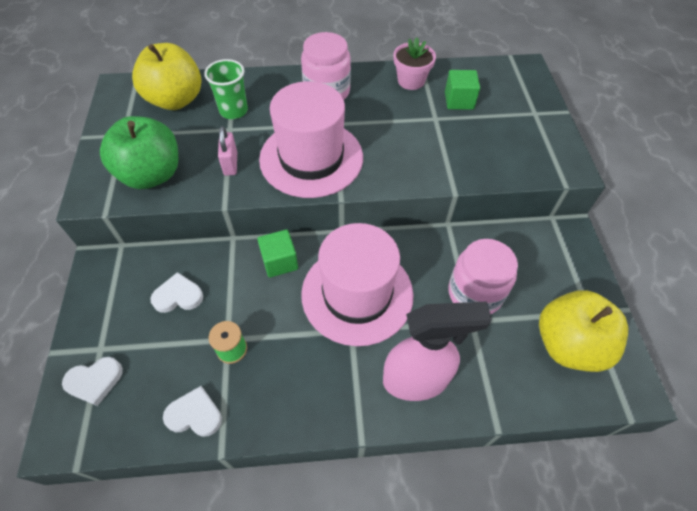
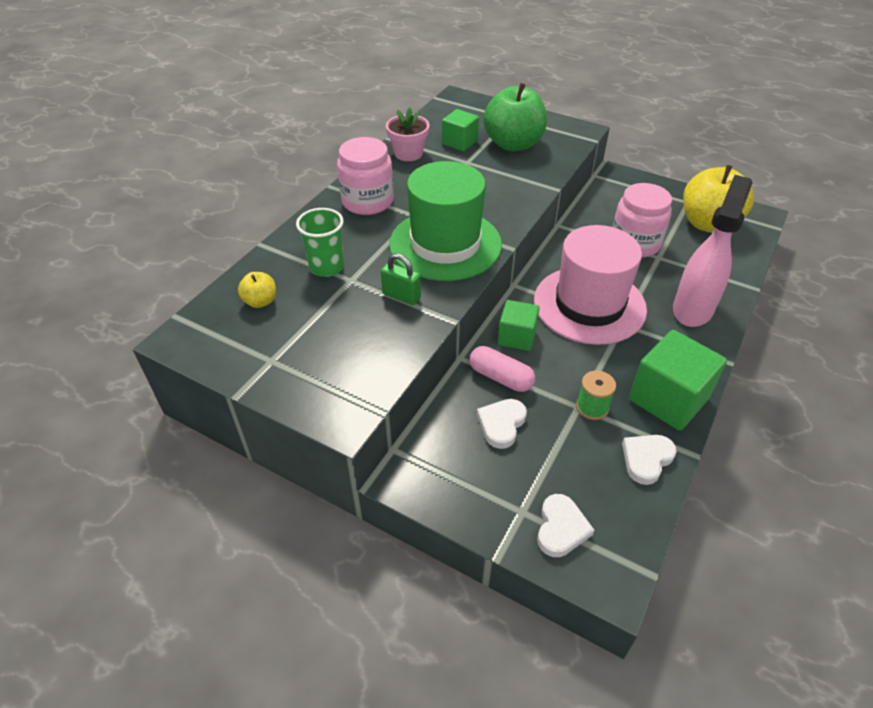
camera: 55 degrees left, 10 degrees down
(152, 175) = (359, 357): green apple -> green apple (513, 144)
(175, 100) = (260, 301): yellow apple -> yellow apple, size x0.46
(227, 272) = (500, 377): none -> pink capsule
(230, 164) = (401, 296): pink padlock -> green padlock
(277, 405) = (668, 399): none -> green cube
(311, 158) = (445, 244): pink hat -> green hat

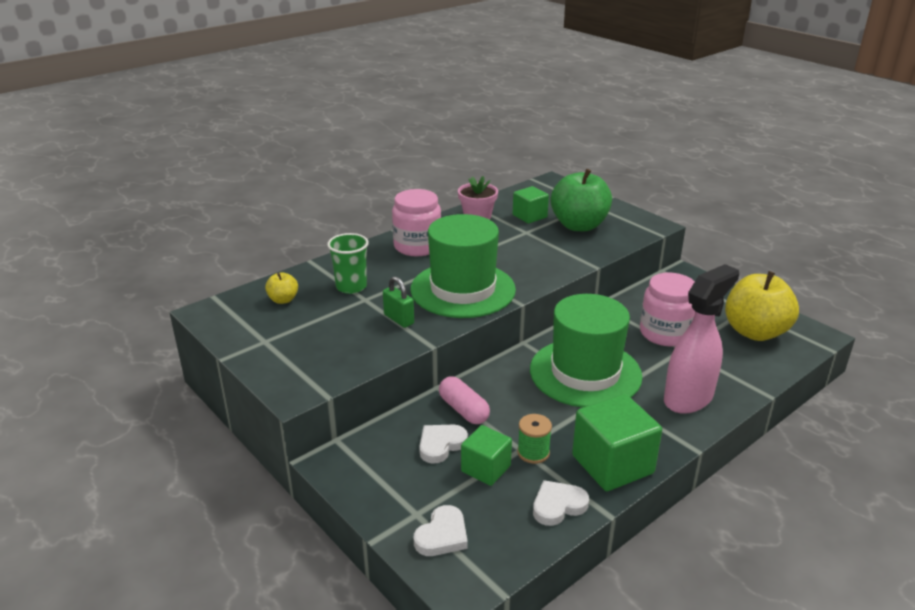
camera: 20 degrees right, 15 degrees down
(517, 337) = (499, 383): green cube -> green cube (486, 468)
(589, 305) = (585, 373): pink hat -> green hat

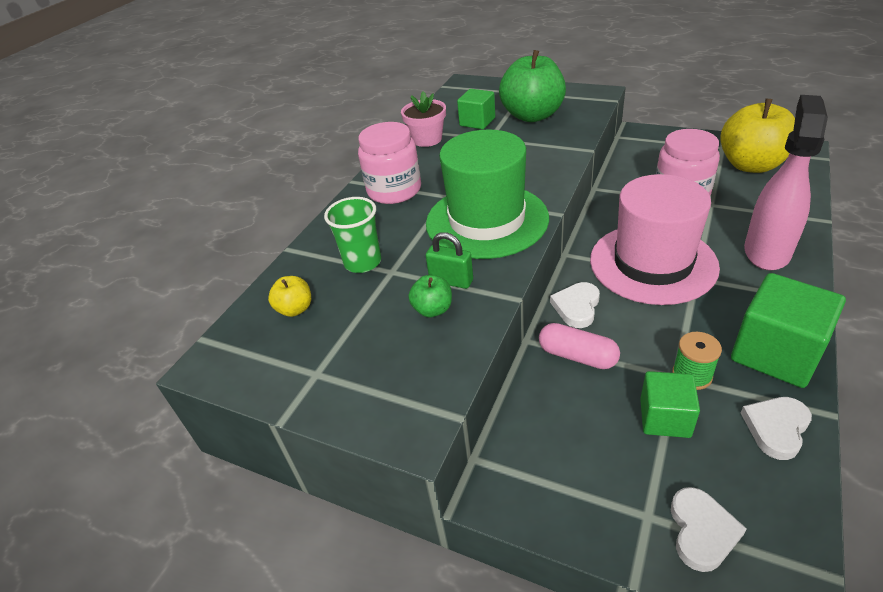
camera: 20 degrees left, 10 degrees up
(369, 332) = (433, 309): none -> green apple
(441, 445) = (593, 410): white heart -> white heart (576, 307)
(585, 373) = (652, 263): green hat -> pink hat

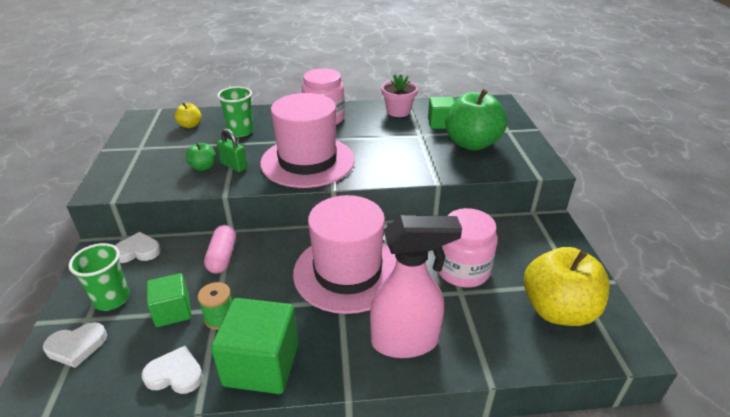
camera: 55 degrees right, 5 degrees down
(451, 281) = (234, 166): green padlock -> green padlock turned 45 degrees counterclockwise
(486, 220) = (307, 161): green hat -> pink hat
(576, 307) = (274, 244): white heart -> white heart (137, 251)
(615, 482) = (112, 299): none -> green cup

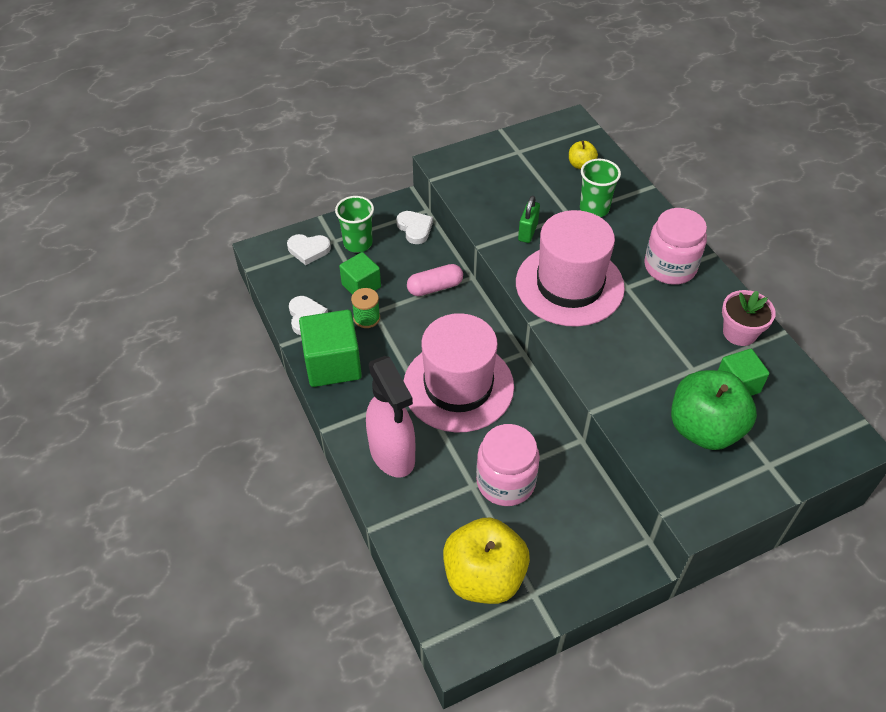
camera: 70 degrees right, 15 degrees up
(77, 346) = (308, 250): white heart -> white heart turned 45 degrees counterclockwise
(203, 167) = (512, 211): green apple -> none

